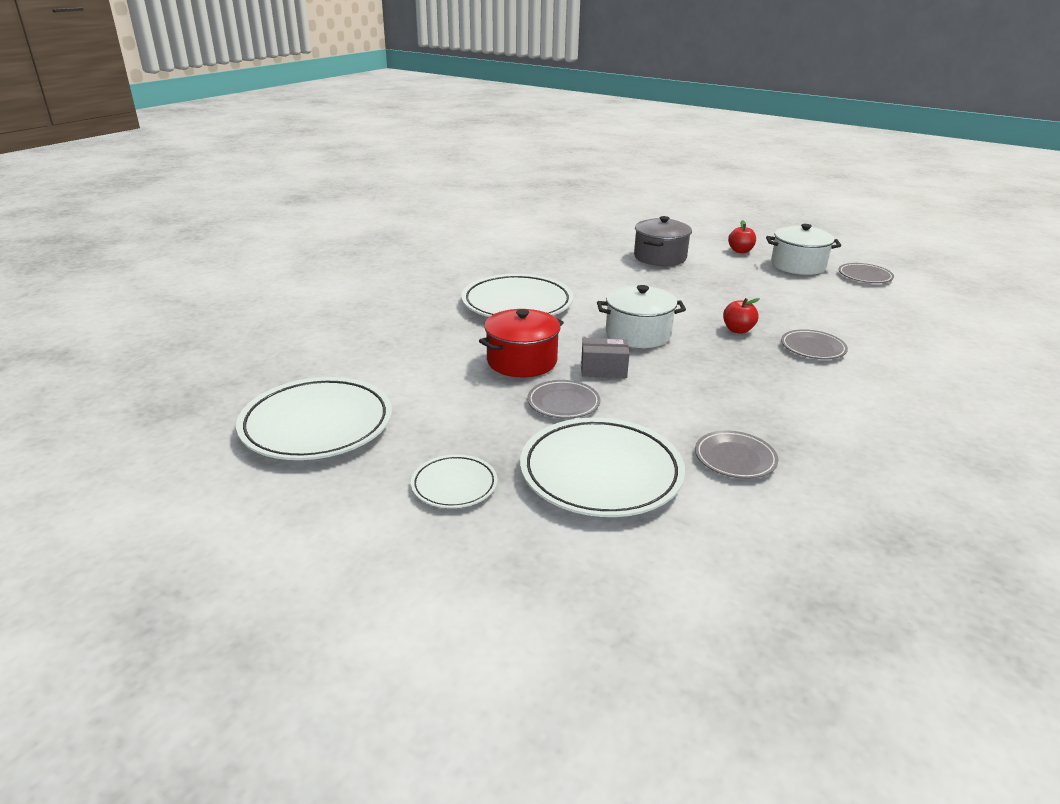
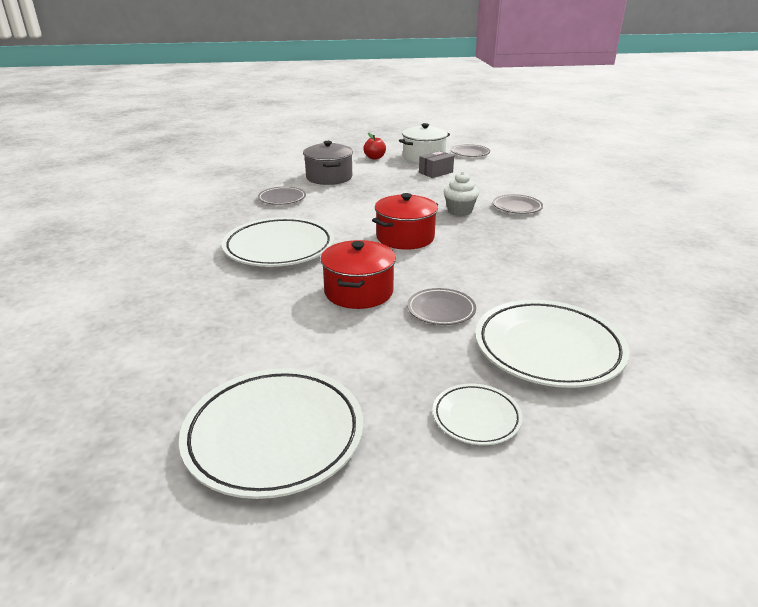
camera: 40 degrees left, 0 degrees up
(603, 369) = (425, 272): grey box -> grey box (436, 172)
(638, 334) = (405, 237): white pot -> red pot
(735, 459) = (596, 296): grey plate -> grey plate (282, 199)
(738, 330) = (459, 211): red apple -> white cupcake

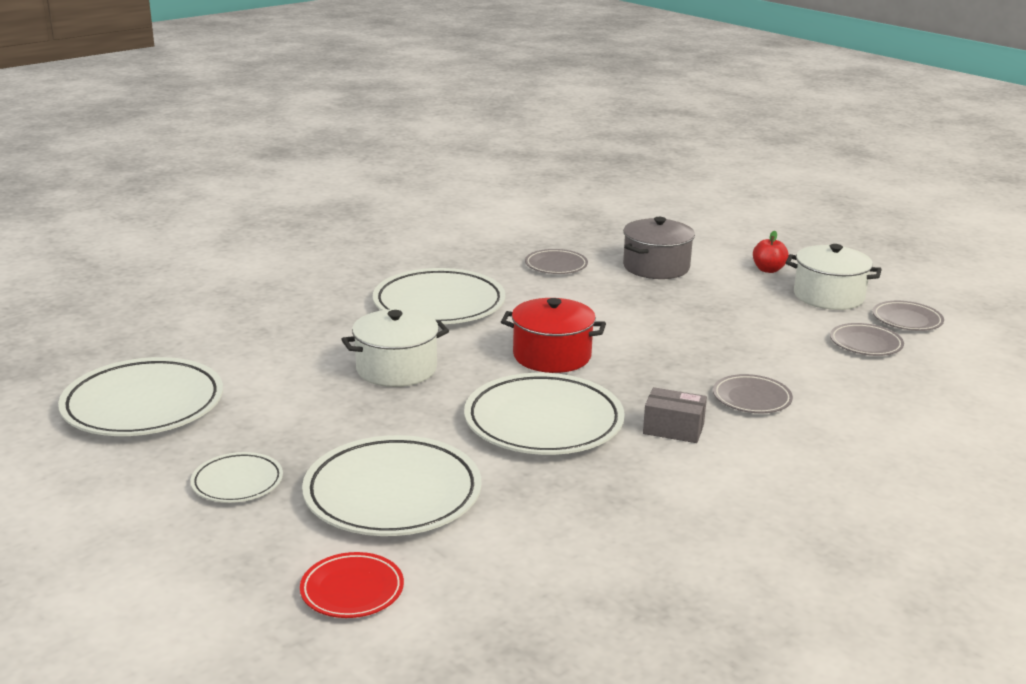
camera: 55 degrees right, 5 degrees down
(359, 292) = (396, 369): red pot -> white pot
(436, 172) = (785, 318): grey box -> grey box (673, 429)
(441, 310) = (408, 419): grey plate -> grey plate (865, 344)
(459, 211) = (677, 366): white cupcake -> none
(491, 267) = (543, 422): none -> white plate
(680, 407) = (352, 590): none -> red plate

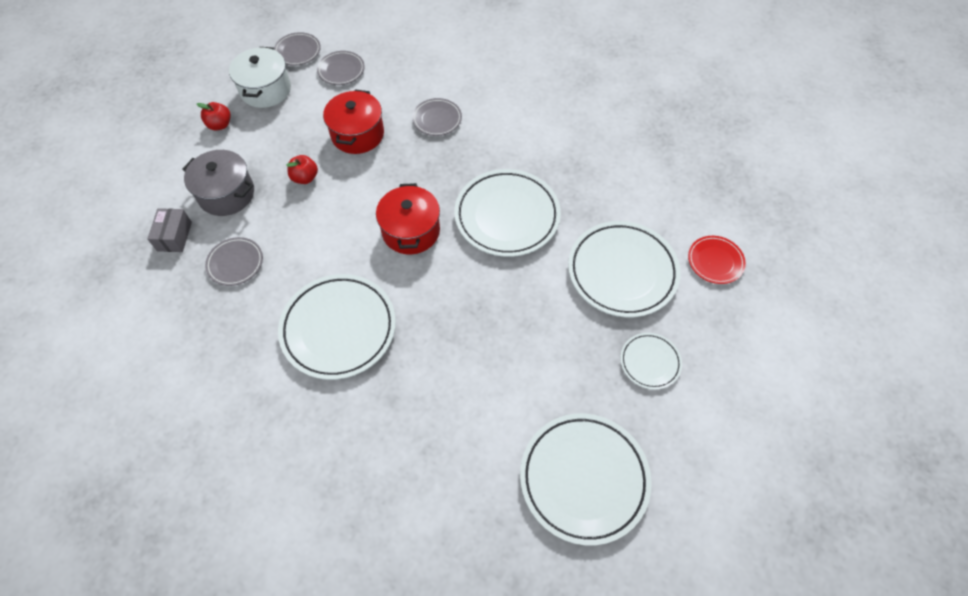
camera: 105 degrees left, 35 degrees up
(396, 369) = (464, 322): white pot -> none
(666, 306) = (305, 178): none -> red apple
(673, 429) = (489, 151): grey box -> grey box (174, 236)
(734, 342) = (357, 134): none -> red pot

